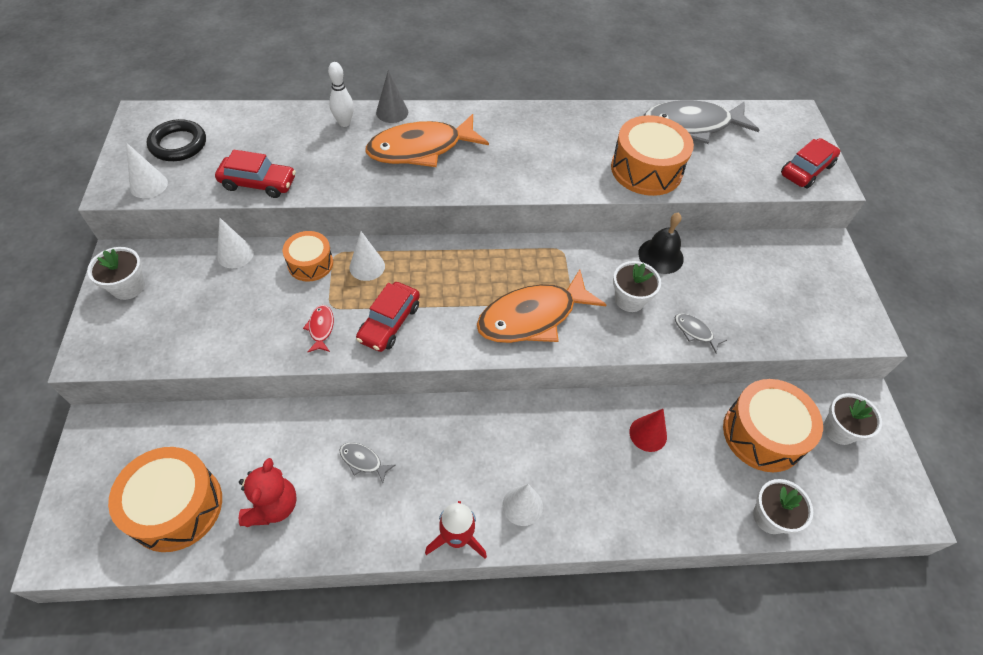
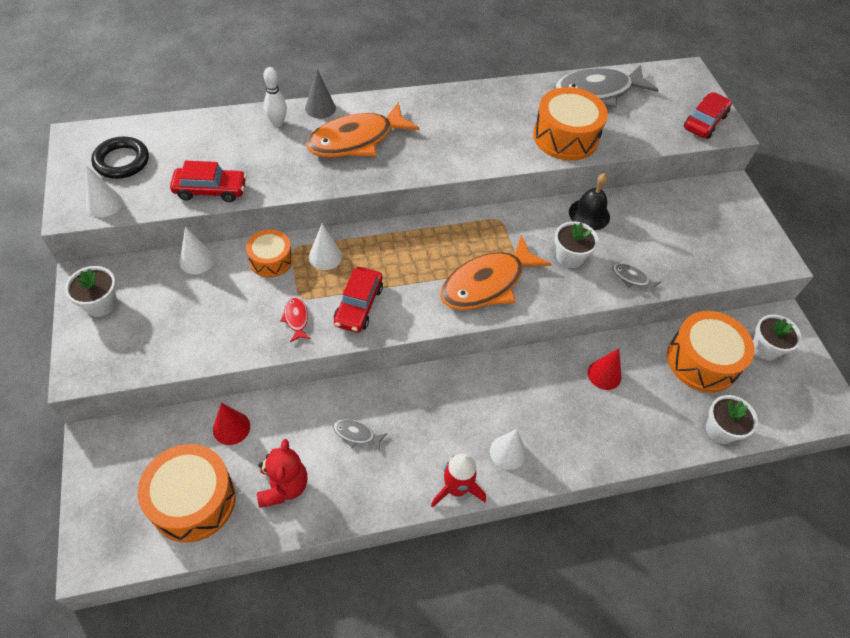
camera: 10 degrees left, 0 degrees up
(235, 434) = (231, 428): none -> red cone

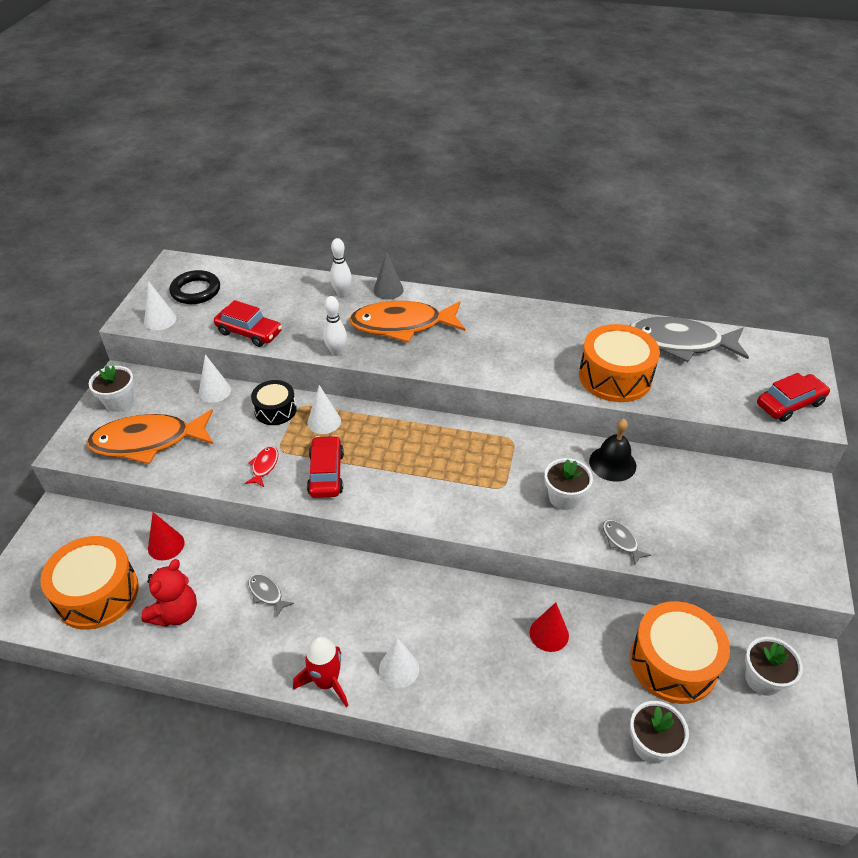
camera: 30 degrees right, 10 degrees down
(271, 260) = (275, 410): orange drum -> black drum
(311, 185) = (336, 352): none -> white bowling pin
(359, 305) = (326, 473): red car -> red car turned 135 degrees clockwise
(487, 283) = (461, 494): orange fish -> orange fish (148, 441)

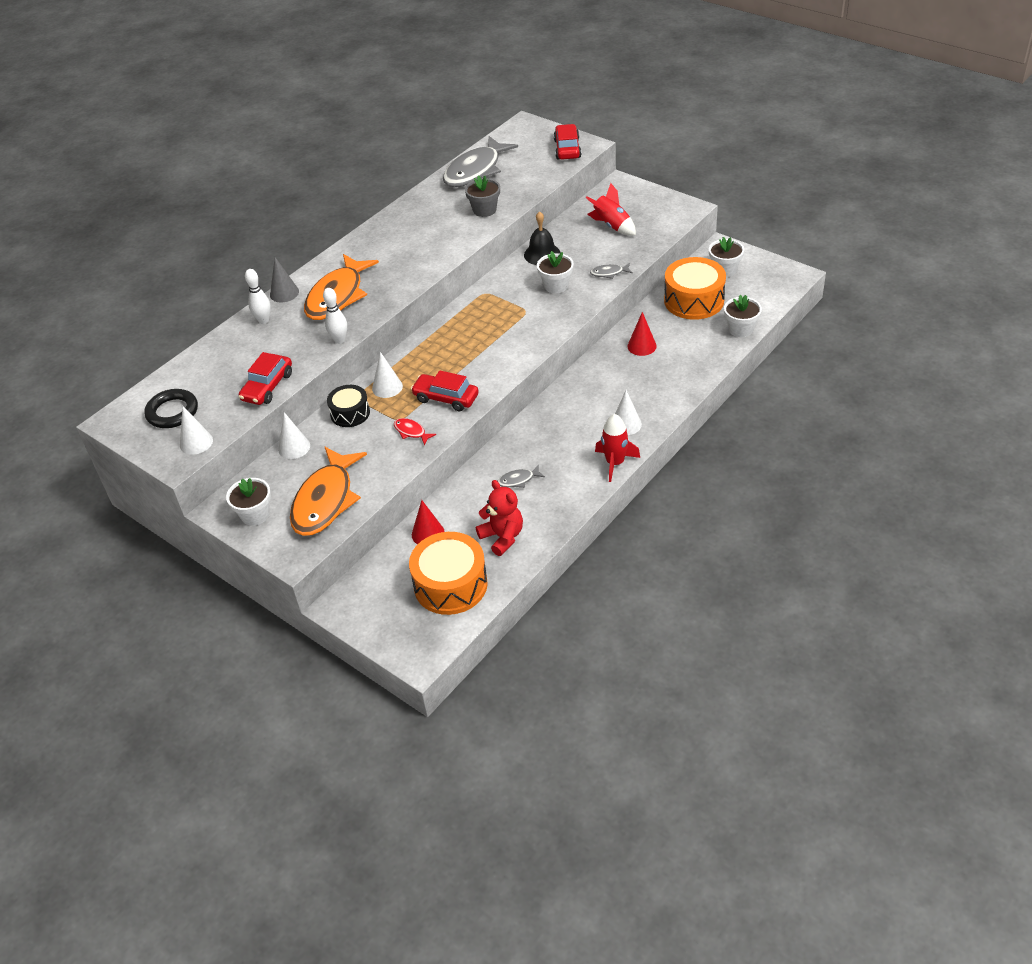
camera: 60 degrees left, 0 degrees up
(249, 332) = (268, 387): red car -> red car turned 150 degrees clockwise
(615, 377) = (484, 210): orange drum -> grey flower pot
(715, 510) = (612, 226): none -> red rocket

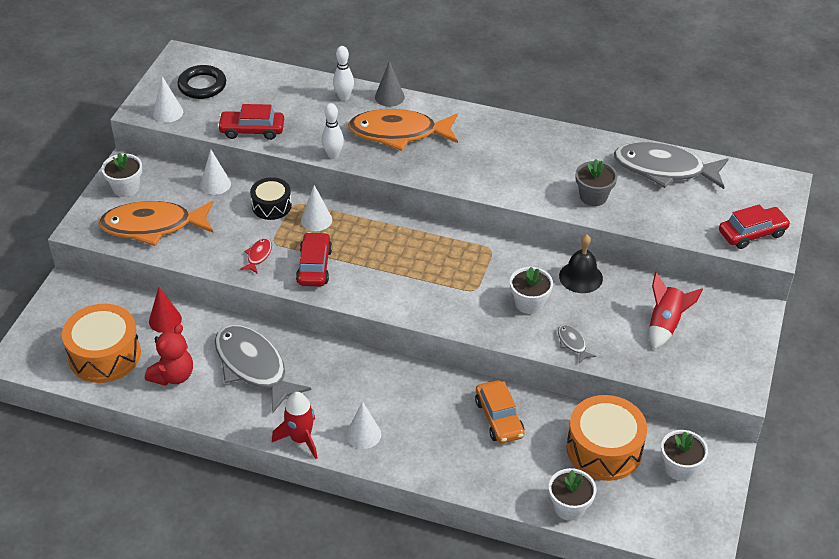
camera: 65 degrees right, 0 degrees up
(518, 480) = (253, 367): grey fish -> grey fish, size x2.43
(642, 346) = (499, 418): red cone -> orange car

